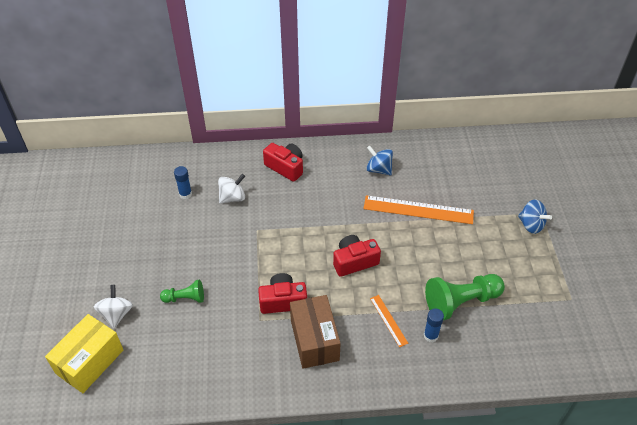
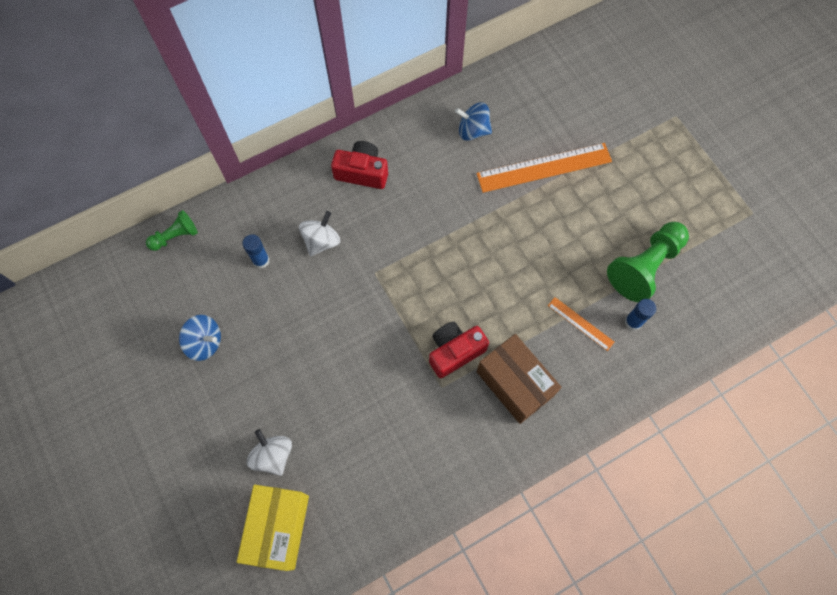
camera: 25 degrees left, 20 degrees up
(185, 298) = (342, 398): green pawn -> green pawn (175, 236)
(354, 261) = (507, 266): red camera -> none
(531, 225) = (673, 136): blue spinning top -> blue spinning top (205, 342)

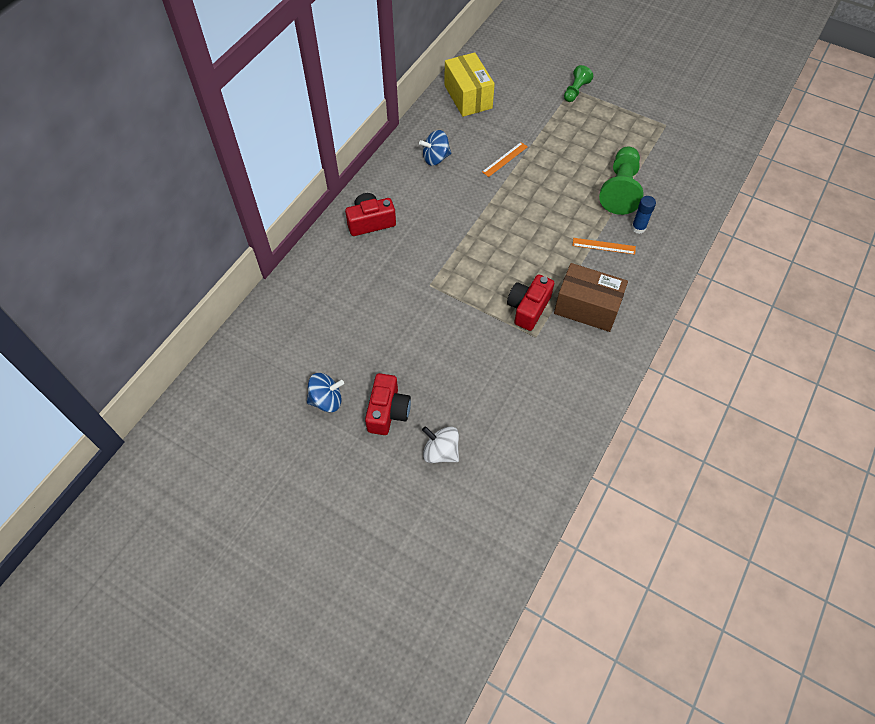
camera: 30 degrees left, 10 degrees down
(175, 236) = (247, 336): green pawn -> green pawn (575, 91)
(251, 386) = (388, 411): none -> red camera
(261, 260) = (332, 319): blue glue stick -> none
(278, 528) = (482, 501): yellow box -> yellow box (468, 97)
(321, 241) = (372, 283): white spinning top -> none
(544, 167) = (505, 159): orange ruler -> orange ruler, size x0.51

